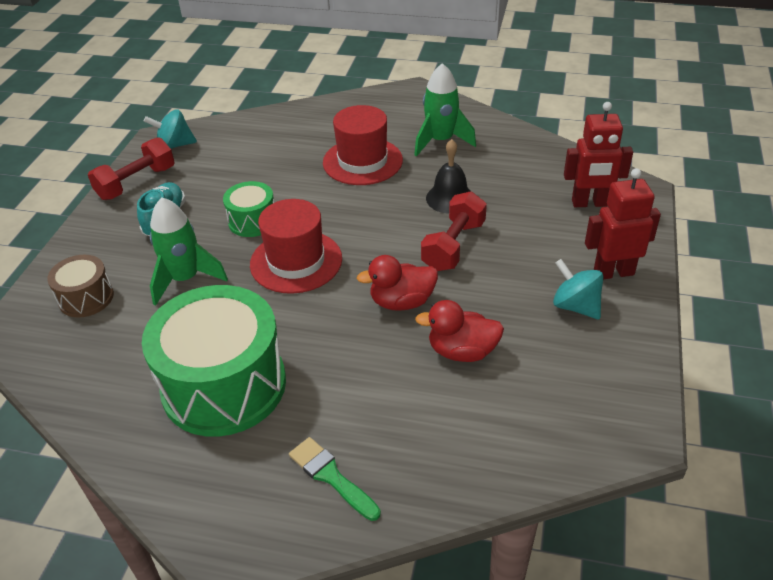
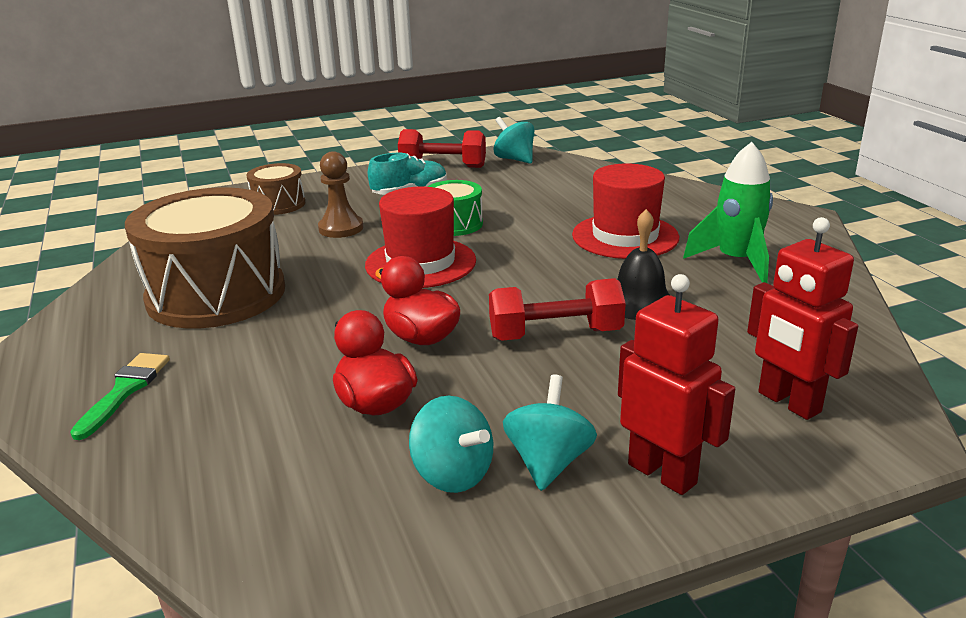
camera: 55 degrees right, 15 degrees down
(185, 279) = (341, 228): green rocket -> brown pawn
(224, 385) = (216, 294): green drum -> brown drum
(559, 346) = (452, 474): none -> turquoise spinning top

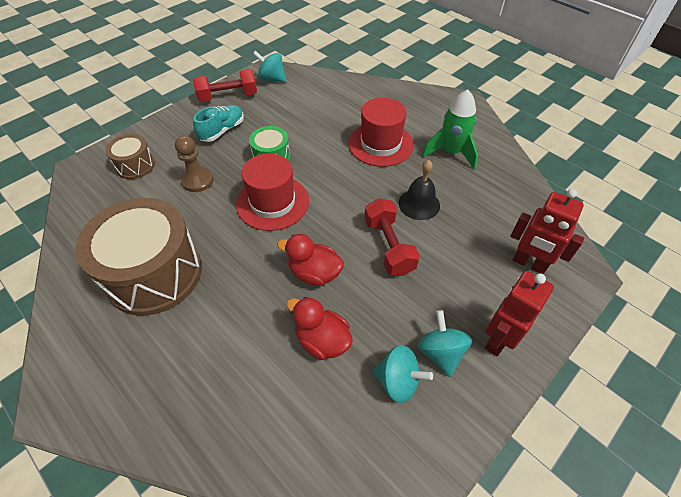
camera: 25 degrees left, 25 degrees up
(124, 391) = (155, 387): green brush -> none
(555, 335) = (389, 246): red dumbbell -> red dumbbell turned 75 degrees counterclockwise
(662, 473) = (498, 339): red robot -> red robot turned 75 degrees counterclockwise

